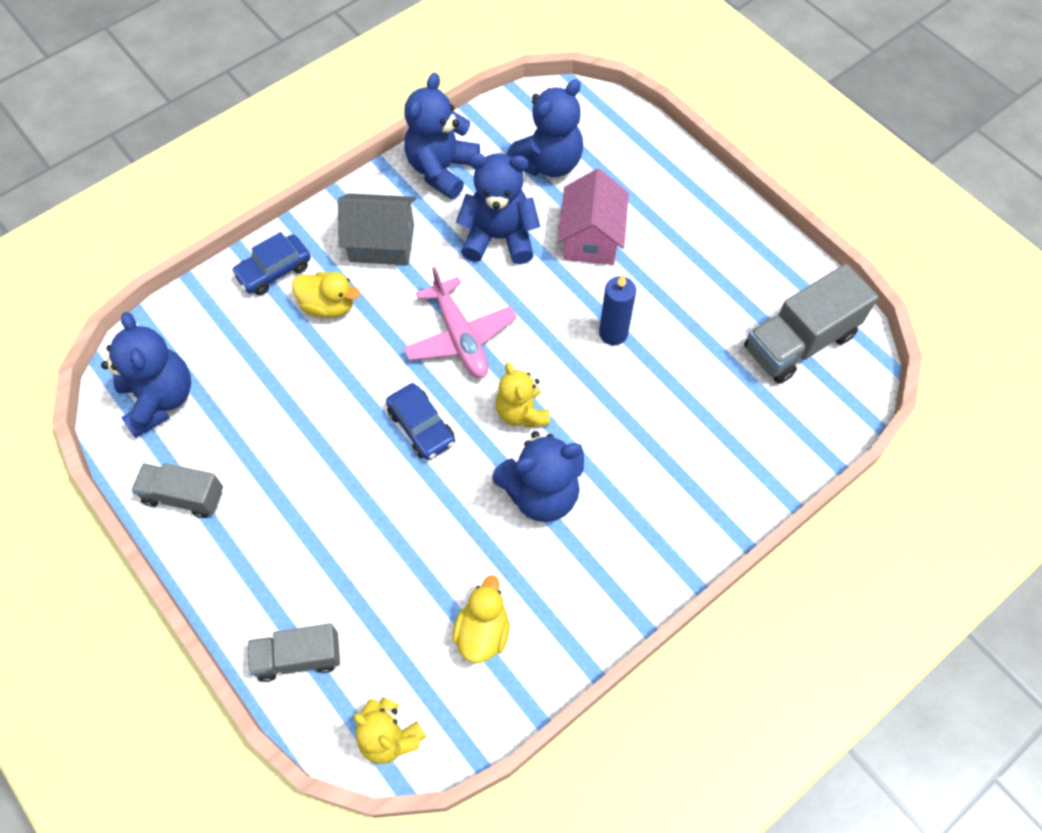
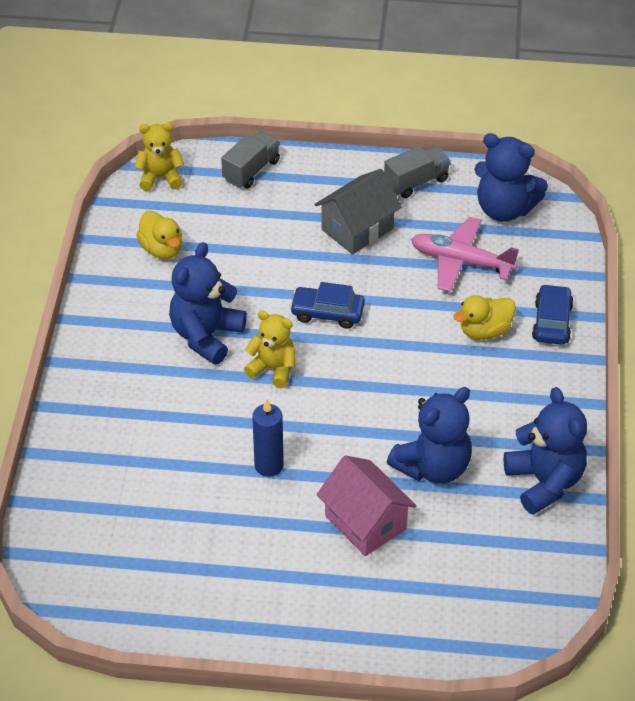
camera: 135 degrees right, 15 degrees down
(382, 243) = (509, 396): grey house -> grey house (357, 229)
(460, 337) = (371, 380): pink plane -> pink plane (460, 261)
(548, 163) = (473, 556): blue teddy bear -> none
(799, 342) = (122, 569): grey truck -> none

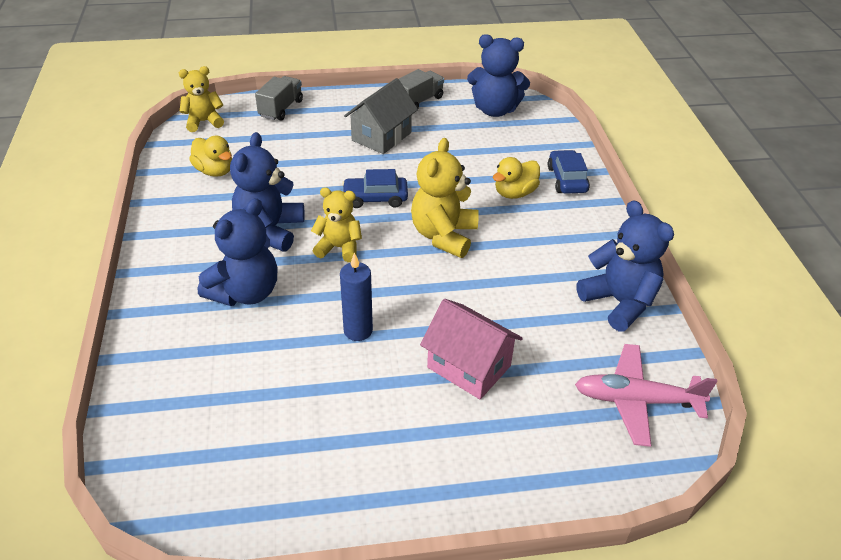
camera: 15 degrees left, 5 degrees down
(387, 372) = (444, 236): none -> yellow teddy bear
(433, 467) = (514, 306): blue teddy bear -> blue teddy bear (245, 292)
(460, 261) = (474, 148): pink plane -> pink plane (636, 400)

